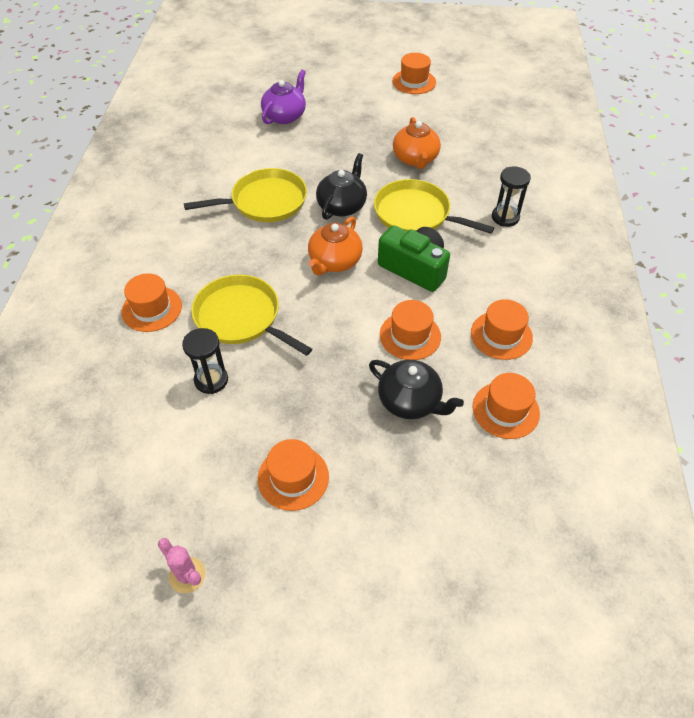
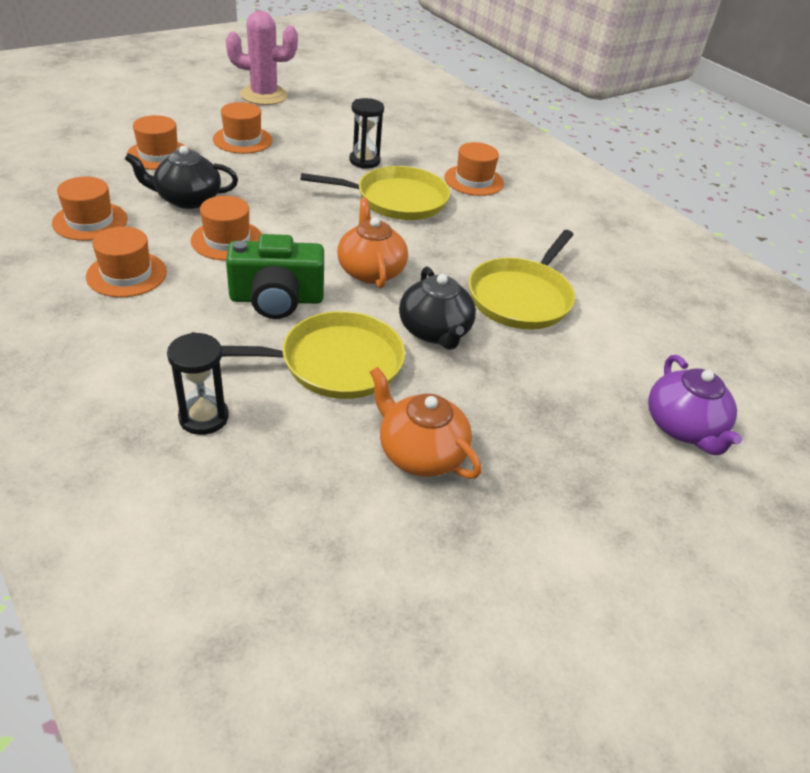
camera: 135 degrees right, 10 degrees down
(187, 575) = (264, 95): pink cactus -> pink cactus, size x1.90
(414, 82) = (622, 662): orange hat -> orange hat (159, 155)

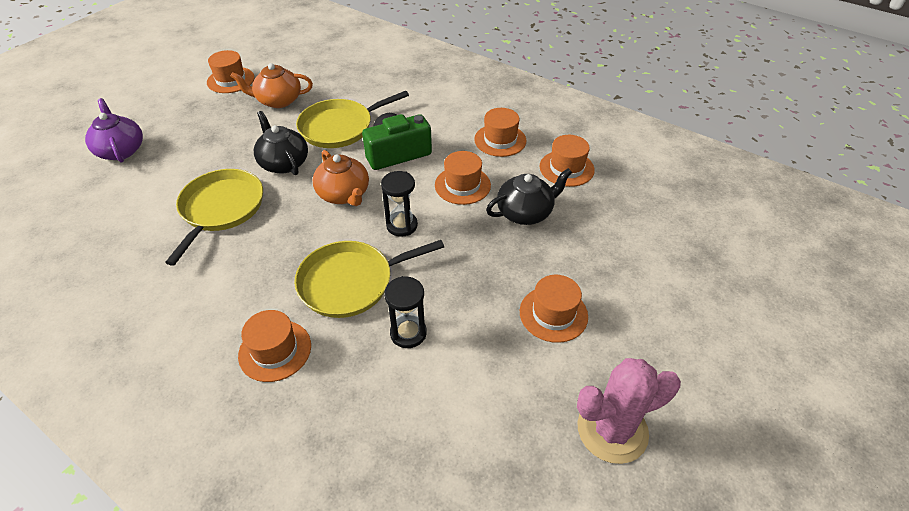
camera: 165 degrees right, 5 degrees up
(159, 155) = (601, 255): orange hat -> orange hat (231, 80)
(204, 417) = (391, 87): black hourglass -> black hourglass (402, 225)
(420, 453) = (278, 100): orange teapot -> orange teapot turned 150 degrees clockwise

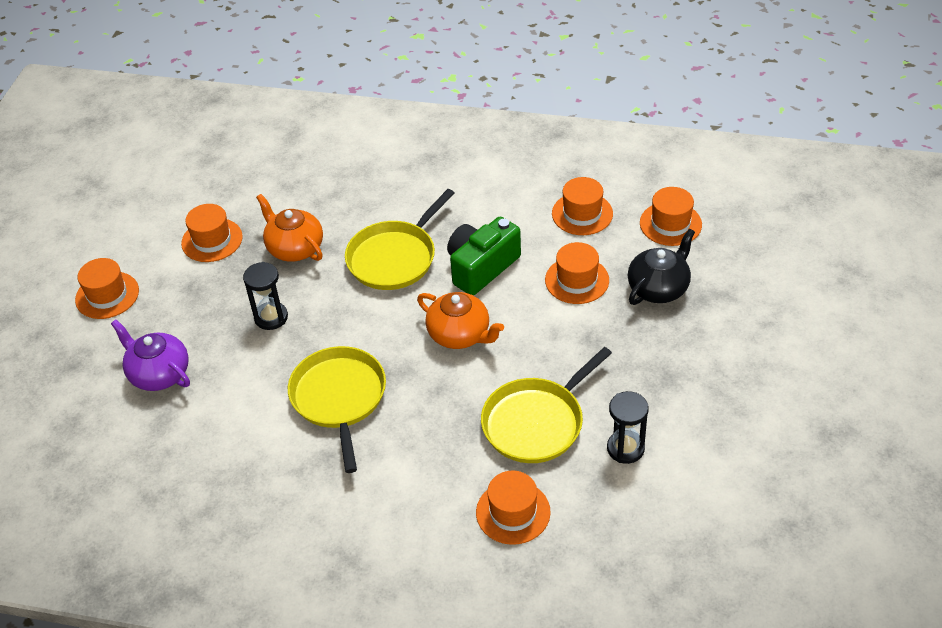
camera: 20 degrees left, 0 degrees up
(278, 100) = (294, 248): orange teapot -> orange teapot turned 75 degrees clockwise
(284, 163) = (365, 322): black teapot -> none
(402, 225) = (545, 346): black hourglass -> black hourglass (271, 317)
(553, 314) = (745, 380): orange hat -> orange hat (107, 295)
(612, 430) = (849, 461): pink cactus -> none

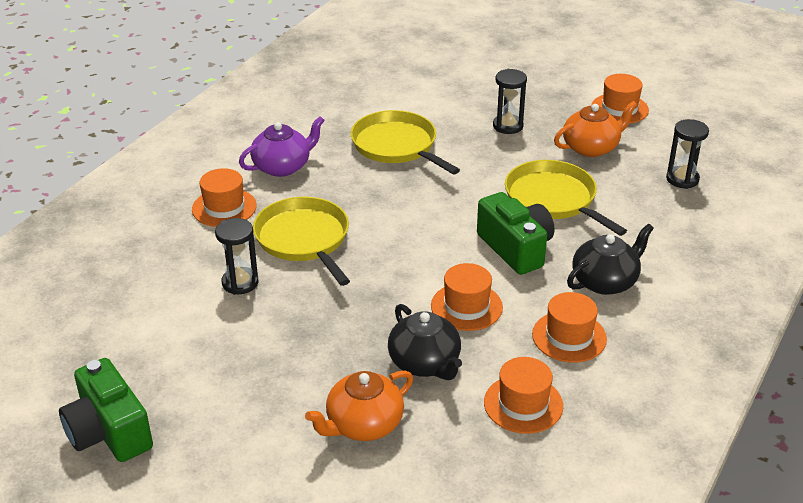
camera: 105 degrees right, 10 degrees down
(107, 295) = (571, 59): orange hat -> none
(159, 374) = (472, 73): purple teapot -> purple teapot (282, 166)
(330, 181) = (682, 179): none -> black hourglass
(339, 398) = (397, 146): yellow pan -> yellow pan turned 135 degrees counterclockwise
(460, 334) = (433, 218): orange teapot -> orange teapot (363, 424)
(502, 205) = (605, 281): none -> black teapot
(856, 463) = (109, 432): none -> green camera

